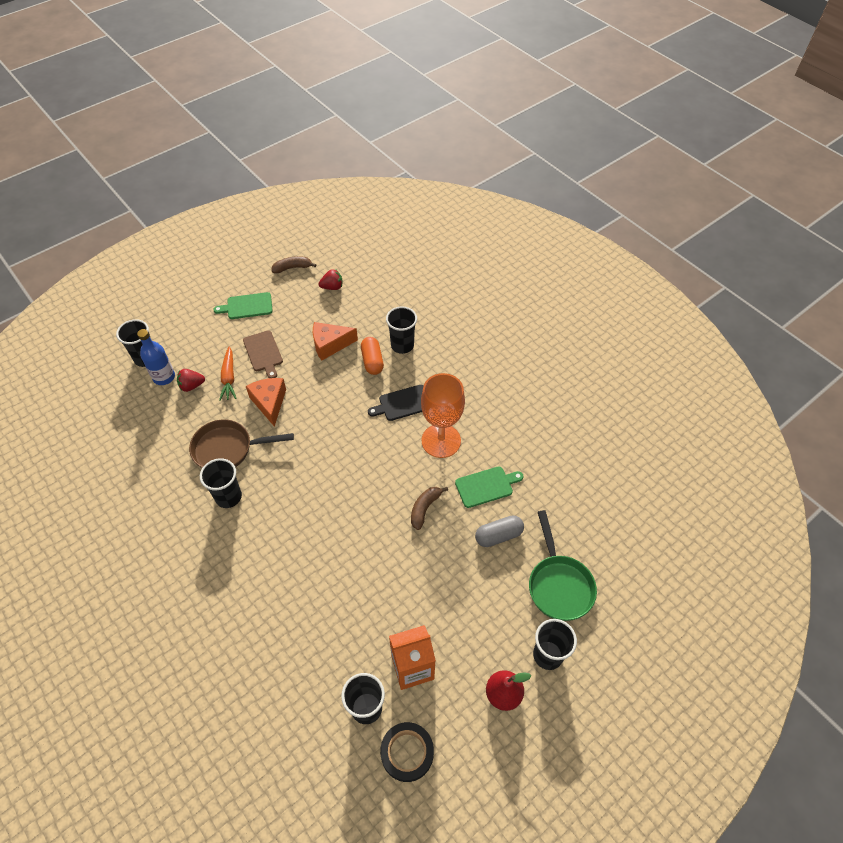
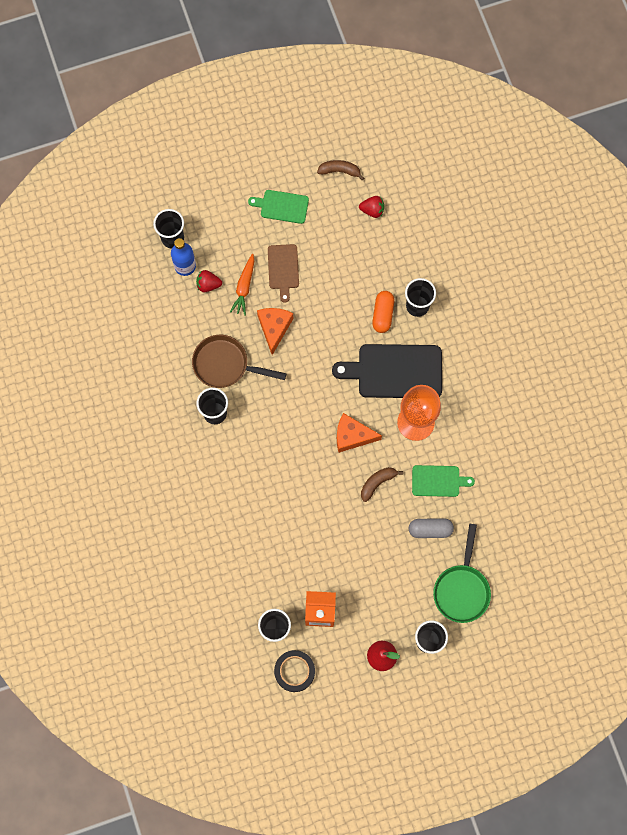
camera: 20 degrees right, 20 degrees up
(330, 345) = (349, 281): orange cheese -> orange cheese (352, 436)
(402, 403) = (395, 371): black cutting board -> black cutting board, size x1.79

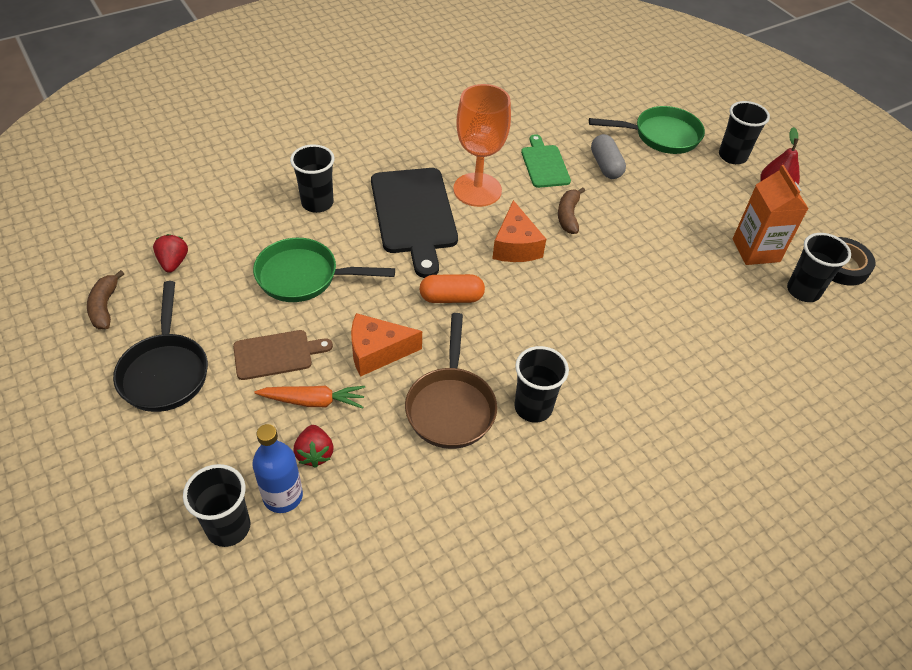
camera: 105 degrees left, 25 degrees down
(282, 206) = (165, 371): green cutting board -> black pan
(346, 290) = (304, 277): none -> green pan
(377, 483) = (568, 216): brown banana -> brown banana turned 60 degrees clockwise
(382, 314) = (335, 235): orange capsule -> orange capsule (451, 298)

